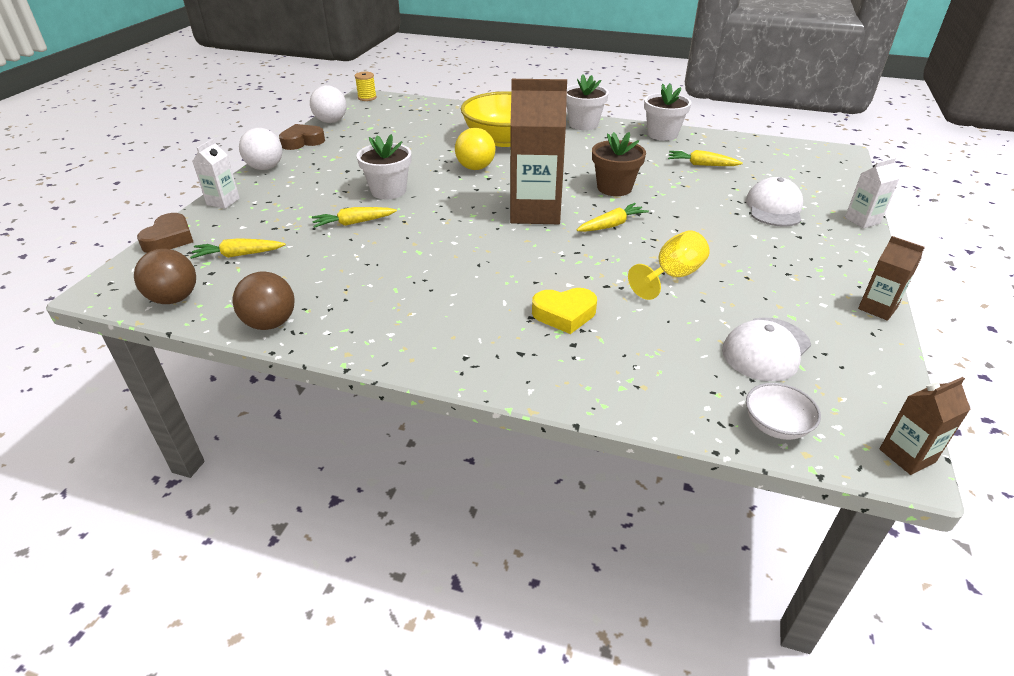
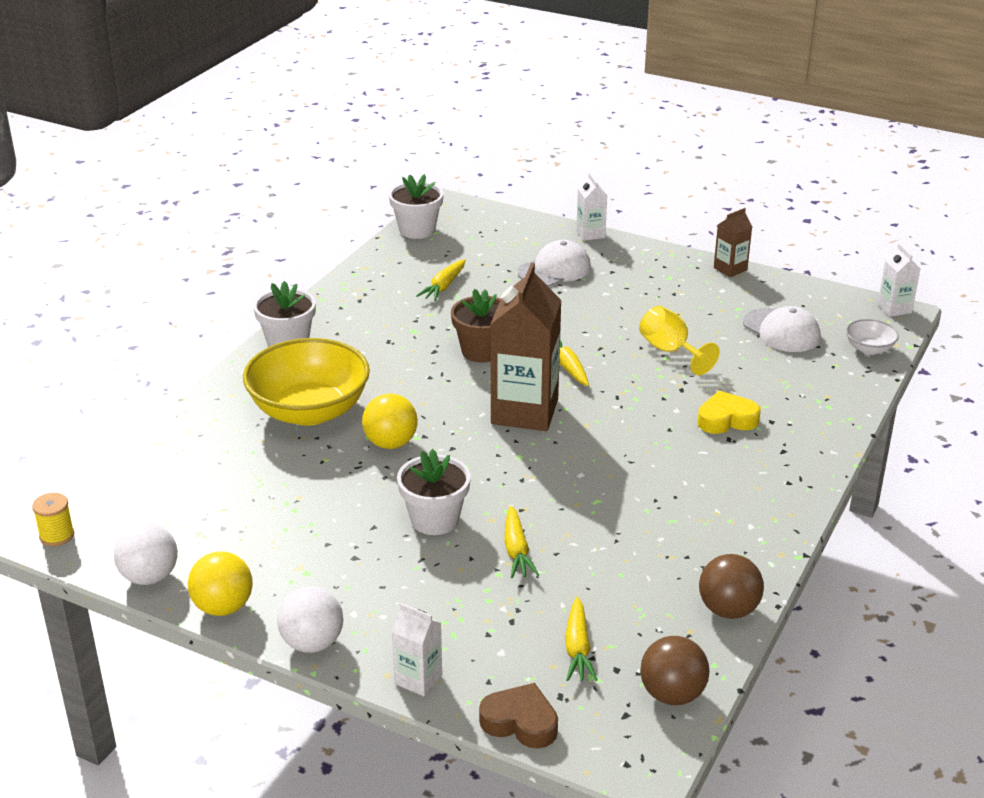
camera: 80 degrees left, 5 degrees down
(302, 141) = (223, 607): brown heart -> yellow ball
(564, 314) = (726, 419): yellow heart -> yellow heart turned 105 degrees counterclockwise
(662, 134) = (349, 293): white flower pot -> white flower pot (417, 230)
(774, 208) = (554, 270): white cap -> white cap turned 120 degrees clockwise
(907, 455) = (894, 309): brown carton -> white carton

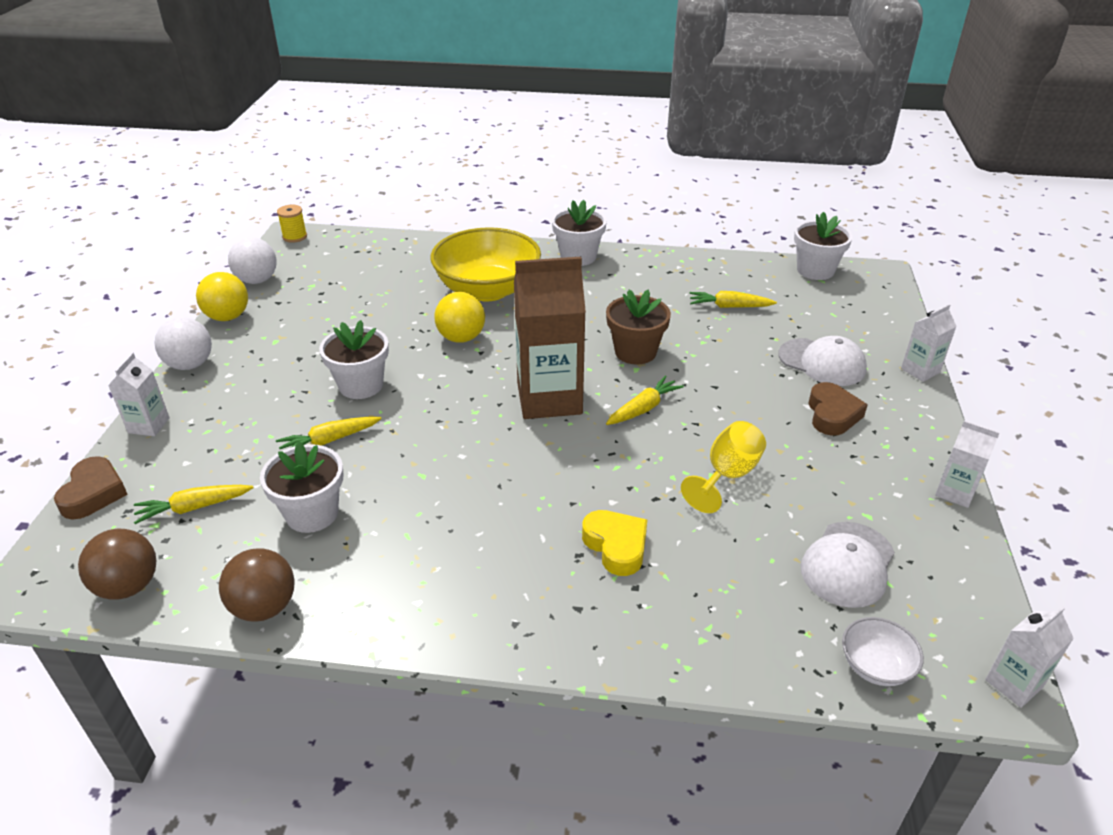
camera: 70 degrees right, 5 degrees up
(620, 572) = (312, 513): none -> white flower pot
(623, 286) = (832, 414): none -> brown heart
(730, 269) = (955, 492): brown carton -> white carton

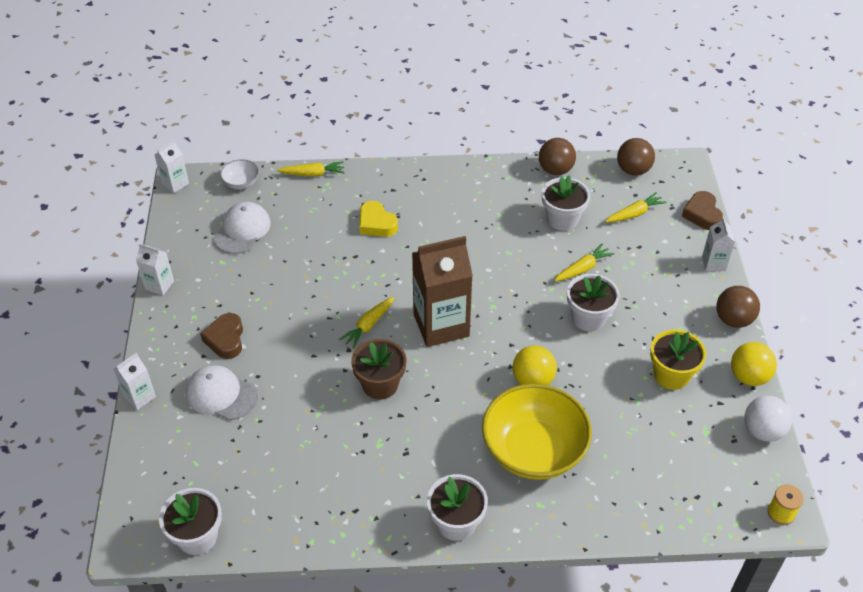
camera: 170 degrees right, 10 degrees up
(190, 364) = (733, 319): white ball -> brown ball
(307, 326) = (671, 375): none -> yellow flower pot
(727, 475) = (308, 278): yellow goblet -> none
(729, 306) = (295, 459): yellow carrot -> yellow carrot (313, 174)

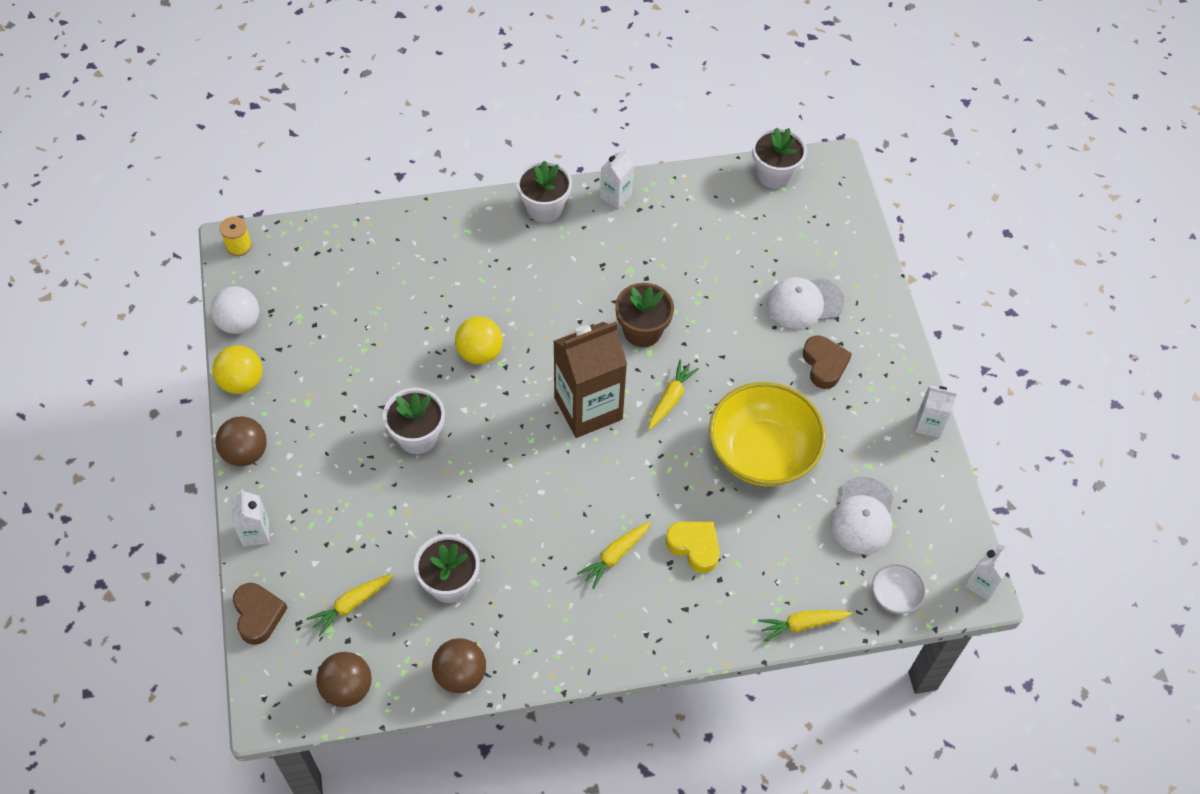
camera: 170 degrees right, 10 degrees up
(140, 397) = (886, 292): white carton -> white carton (615, 196)
(221, 394) = (804, 303): white cap -> white cap turned 150 degrees clockwise
(533, 450) = (476, 279): yellow bowl -> yellow bowl (762, 452)
(583, 268) = (423, 506): yellow carrot -> yellow carrot (615, 556)
(671, 375) = (327, 375): yellow flower pot -> none

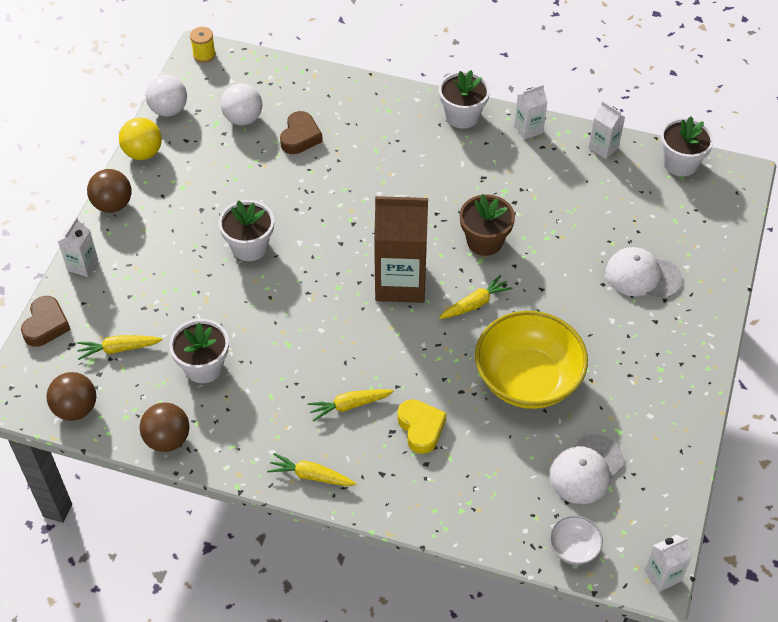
camera: 30 degrees right, 5 degrees down
(325, 300) = (243, 118): none -> white ball
(480, 353) = (339, 204): yellow ball -> none
(802, 624) = (475, 533): yellow carrot -> yellow carrot (311, 476)
(824, 364) = (629, 332): brown heart -> brown heart (300, 137)
(928, 424) = (695, 421): white carton -> white carton (603, 148)

